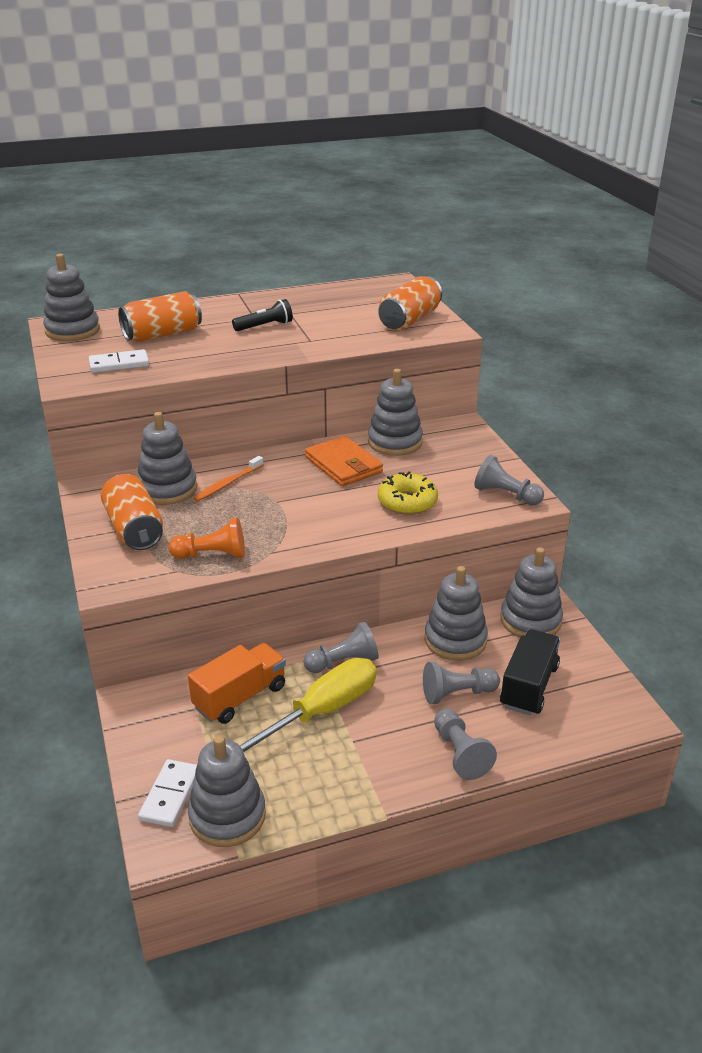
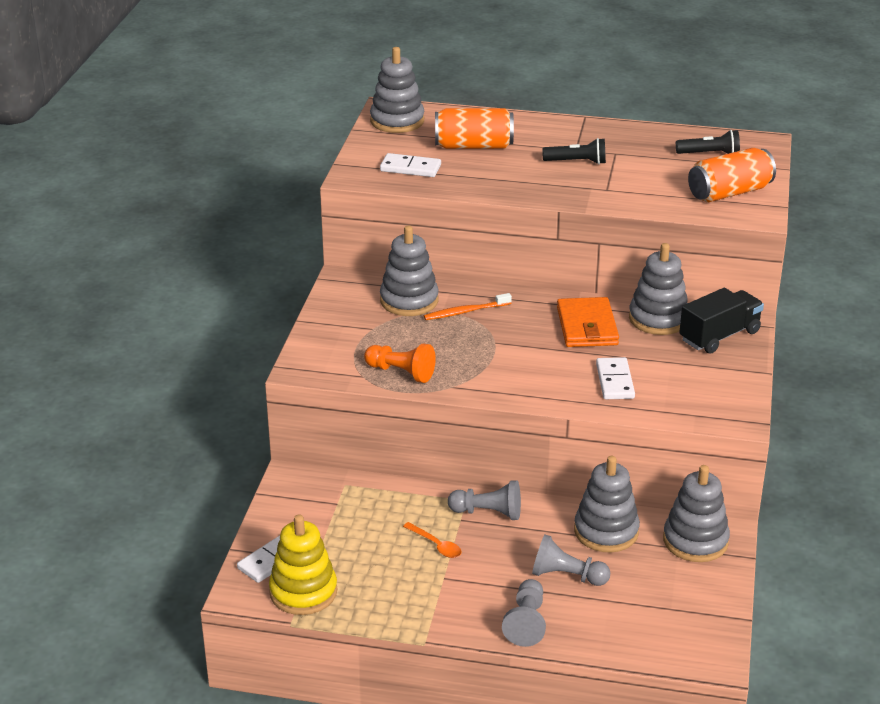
camera: 30 degrees right, 0 degrees up
(134, 529) = (355, 328): orange can -> none
(227, 816) = (303, 592): grey stacking toy -> yellow stacking toy
(240, 697) = (379, 508): orange truck -> none
(321, 712) = (436, 545): yellow screwdriver -> orange spoon
(365, 297) = (709, 154): none -> black flashlight
(407, 502) = (615, 381): yellow donut -> white domino
(506, 495) = (718, 405): grey pawn -> none
(528, 686) = (638, 595): black truck -> black truck (719, 336)

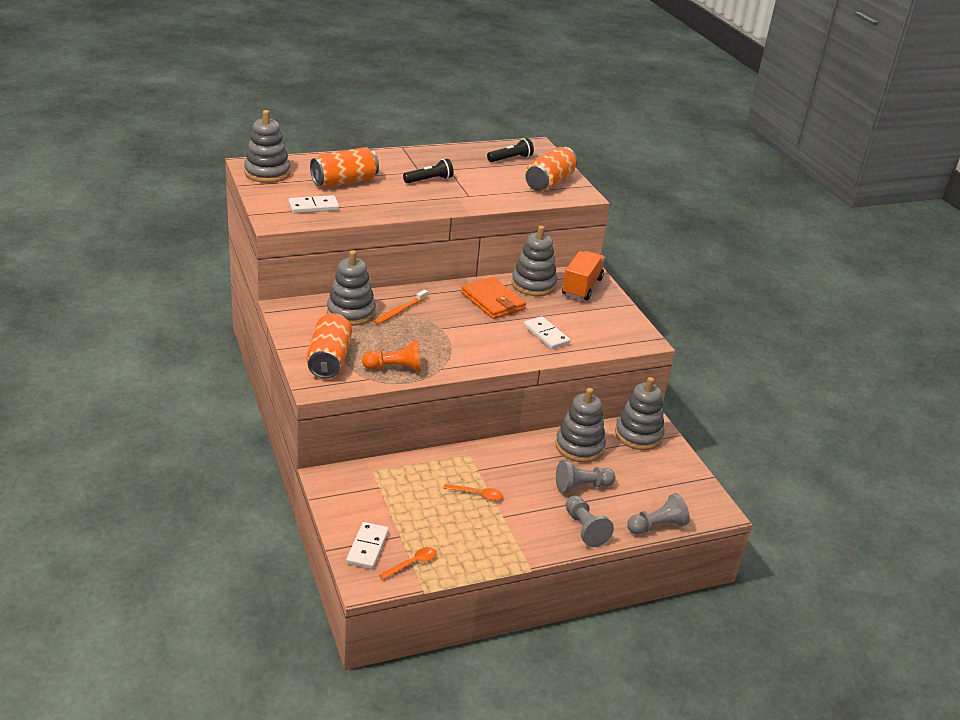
camera: 35 degrees left, 0 degrees up
(303, 592) = (412, 563): yellow stacking toy -> orange spoon
(339, 345) = (329, 360): none -> orange can
(488, 513) = (492, 459): grey pawn -> grey pawn (657, 526)
(719, 336) = (582, 287): black truck -> orange truck

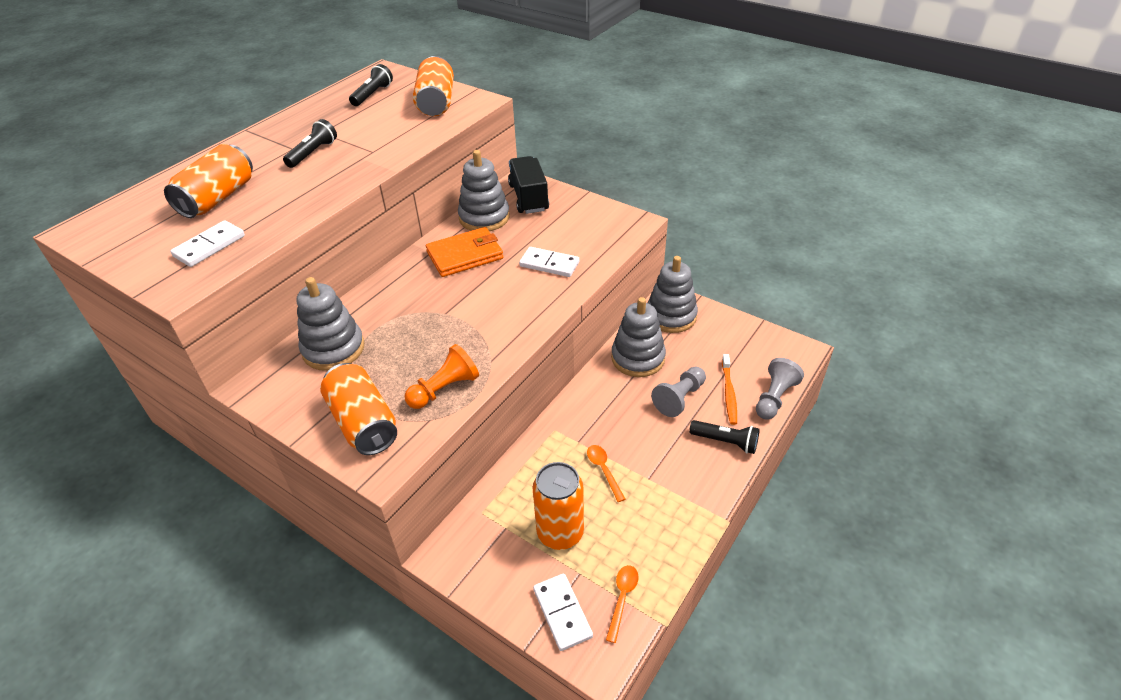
camera: 30 degrees left, 10 degrees up
(267, 173) = (109, 231): grey stacking toy -> none
(399, 311) = (384, 317): orange toothbrush -> orange toothbrush (729, 393)
(410, 509) = (560, 533): none -> orange can
(477, 494) = (603, 470): orange spoon -> orange spoon turned 90 degrees counterclockwise
(493, 301) = (465, 255): orange wallet -> orange wallet turned 45 degrees counterclockwise
(582, 287) = (528, 198): orange truck -> black truck
(584, 529) = (725, 442): grey pawn -> black flashlight

